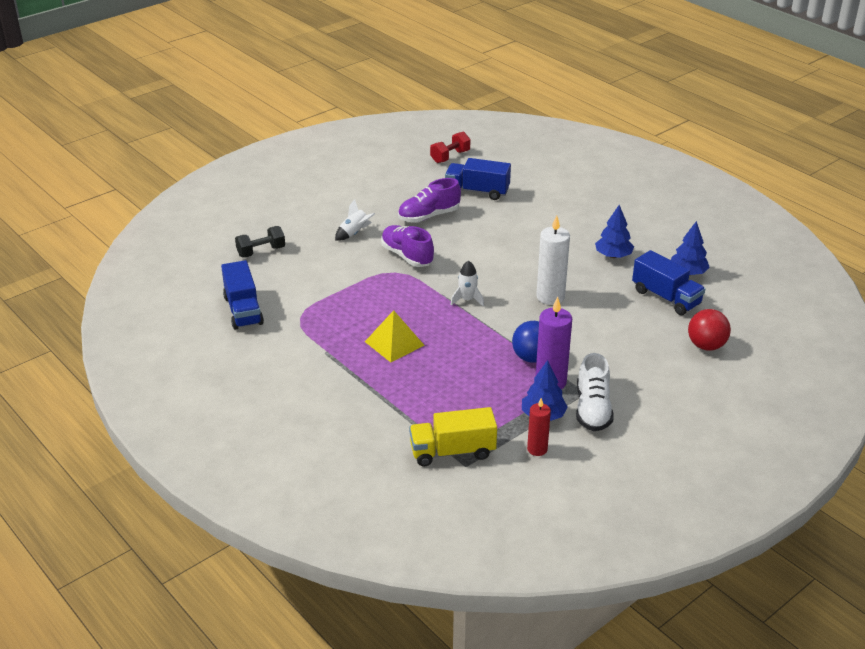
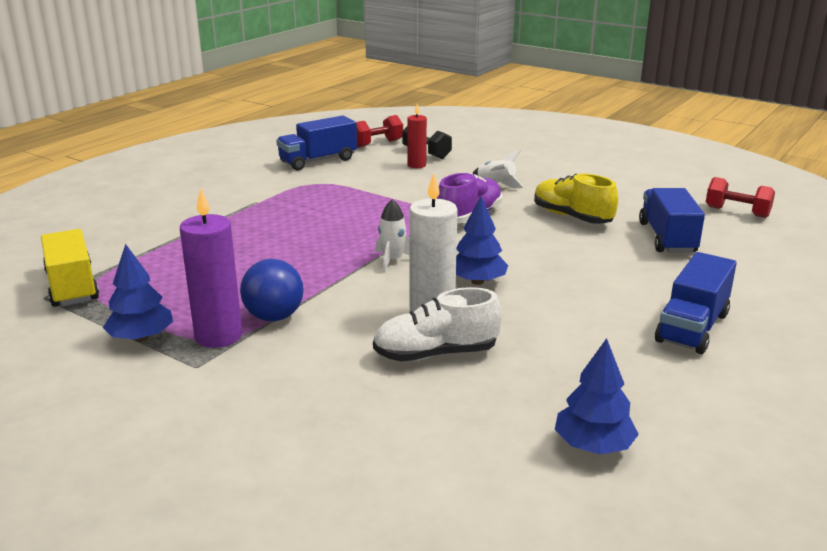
camera: 75 degrees right, 10 degrees down
(218, 273) = (377, 144): none -> red dumbbell
(394, 343) = (282, 231): yellow pyramid -> none
(429, 216) = (572, 217): purple shoe -> yellow shoe
(537, 449) = (67, 340): red candle -> red candle (416, 165)
(592, 409) = (155, 376): white shoe -> white shoe (436, 354)
(613, 255) = (587, 360): blue tree -> blue tree (477, 281)
(666, 297) = (491, 425): blue truck -> blue truck (692, 327)
(706, 346) = (354, 483): red ball -> none

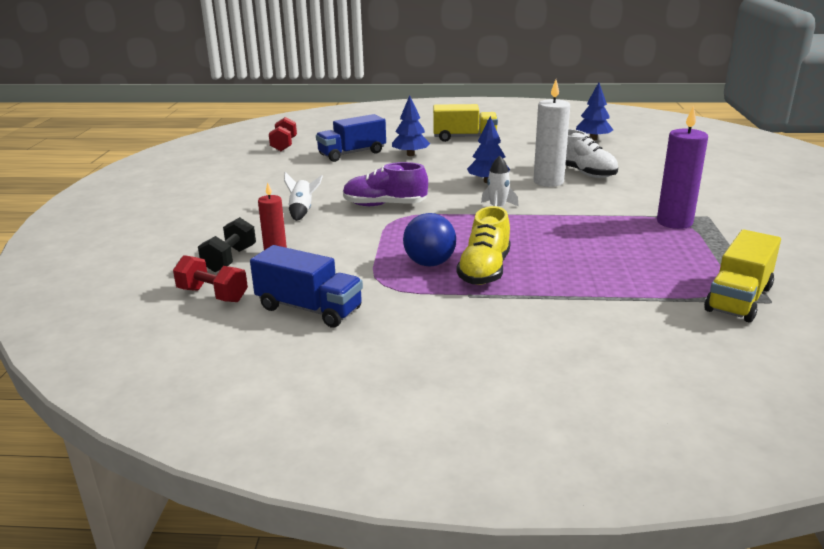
camera: 120 degrees left, 0 degrees up
(141, 338) = (723, 242): blue tree -> blue tree (410, 154)
(274, 317) = (626, 216): blue ball -> blue ball (429, 263)
(572, 217) = (345, 178): yellow shoe -> yellow shoe (484, 270)
(692, 327) = (464, 138): blue truck -> yellow truck

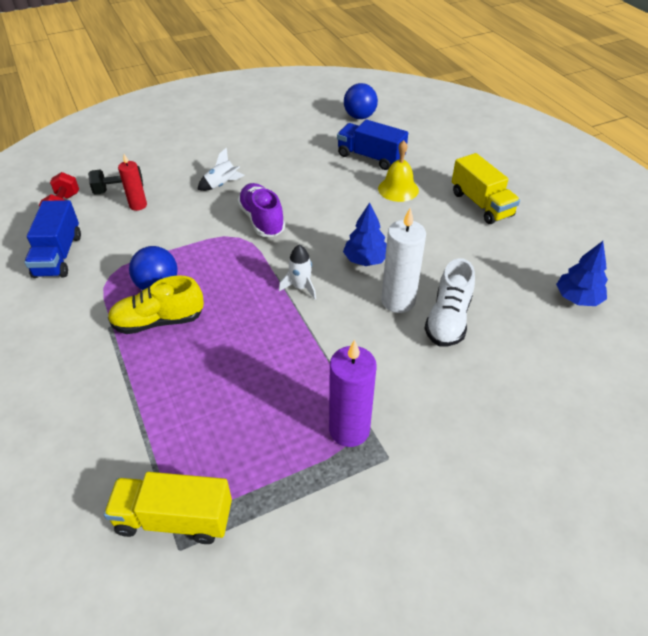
camera: 60 degrees right, 20 degrees up
(284, 145) = (359, 117): red dumbbell -> blue ball
(410, 154) = (398, 189): blue tree -> yellow bell

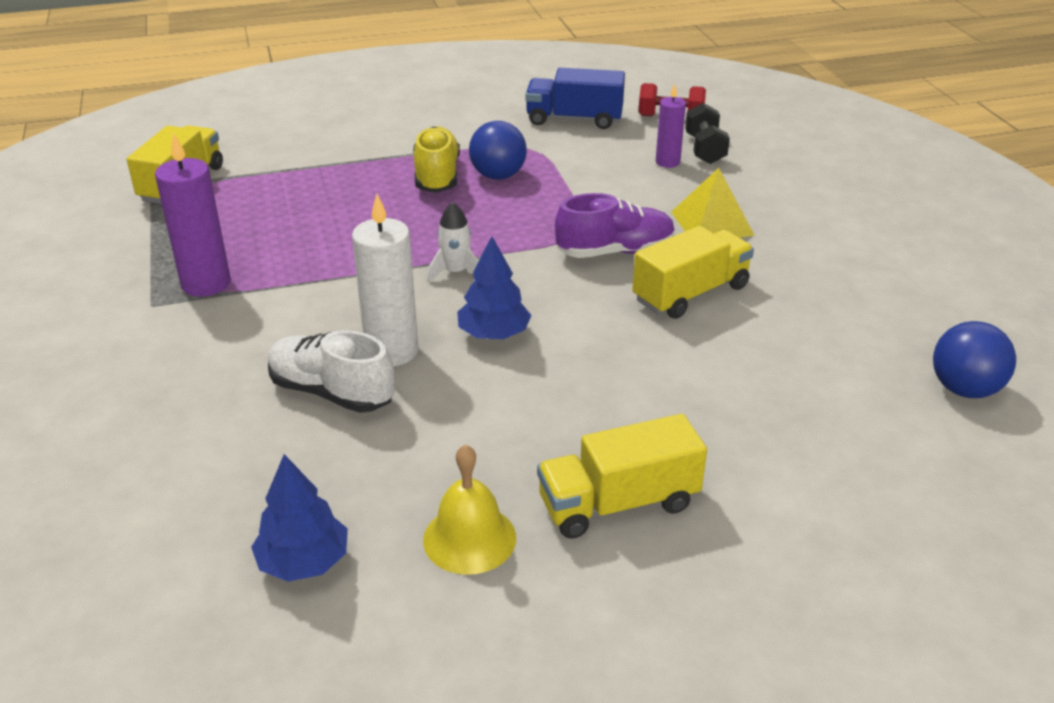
camera: 100 degrees right, 10 degrees down
(138, 205) = (667, 162): red candle -> purple candle
(222, 185) = (712, 223): white rocket -> yellow pyramid
(302, 190) = (690, 293): none -> yellow truck
(370, 157) = (797, 381): blue truck -> none
(398, 189) = (683, 399): yellow bell -> yellow bell (469, 538)

